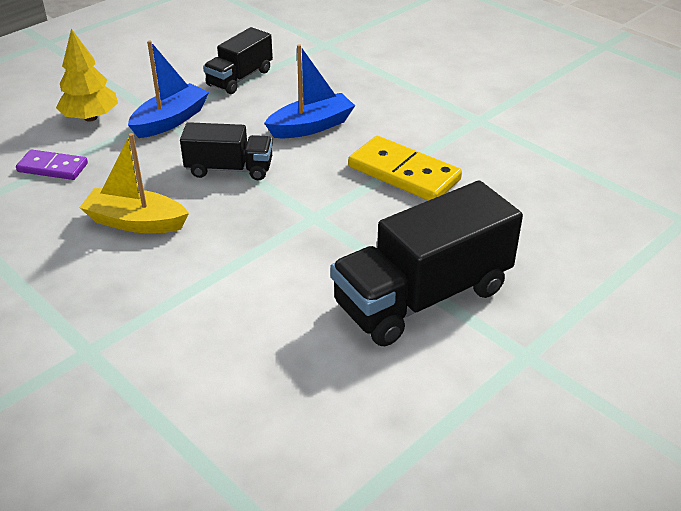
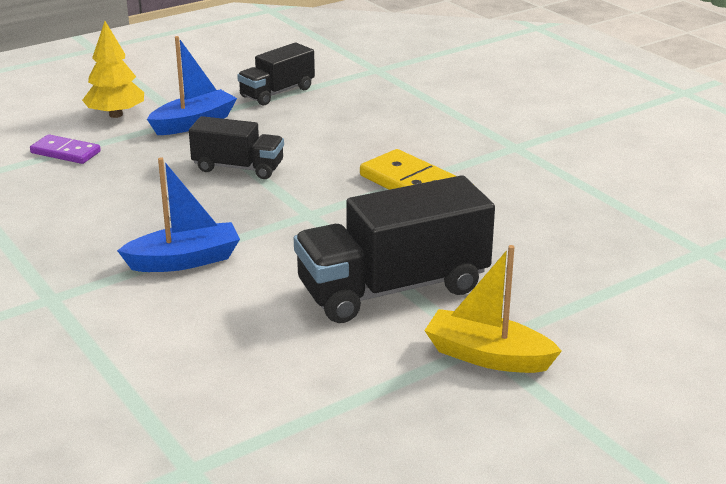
camera: 10 degrees right, 10 degrees down
(136, 222) = (130, 203): yellow boat -> yellow boat (487, 356)
(311, 126) = (335, 139): blue boat -> blue boat (184, 260)

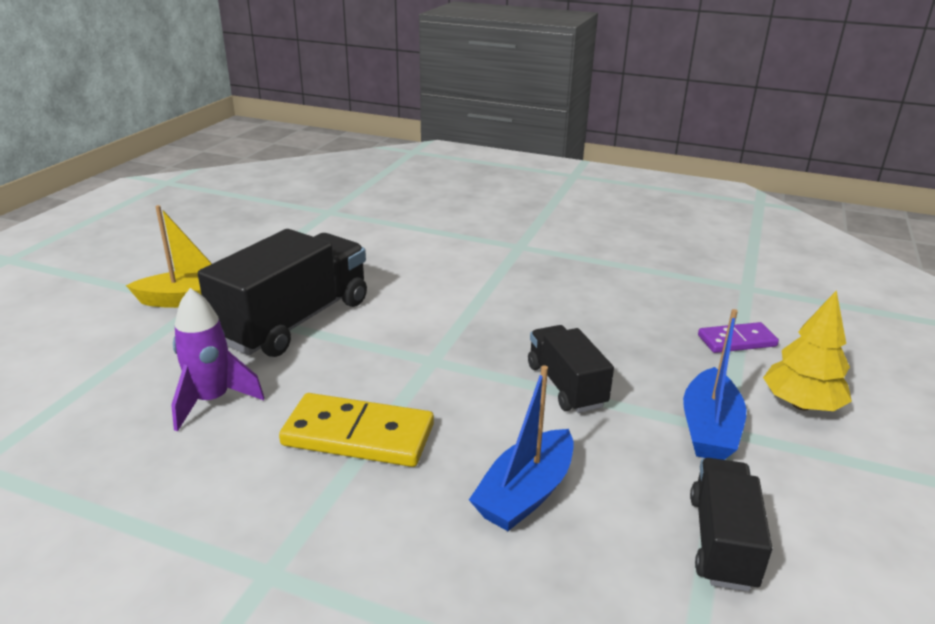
camera: 145 degrees right, 0 degrees up
(184, 260) = (476, 290): blue boat -> blue boat (525, 493)
(238, 168) = (566, 385): black truck -> black truck turned 90 degrees clockwise
(508, 240) = (212, 401): none -> purple rocket

